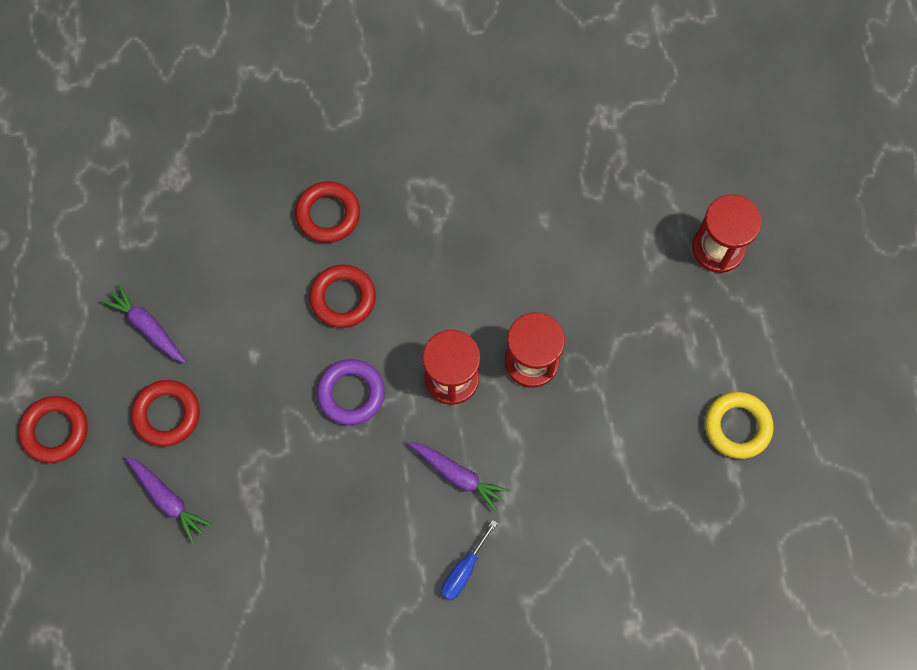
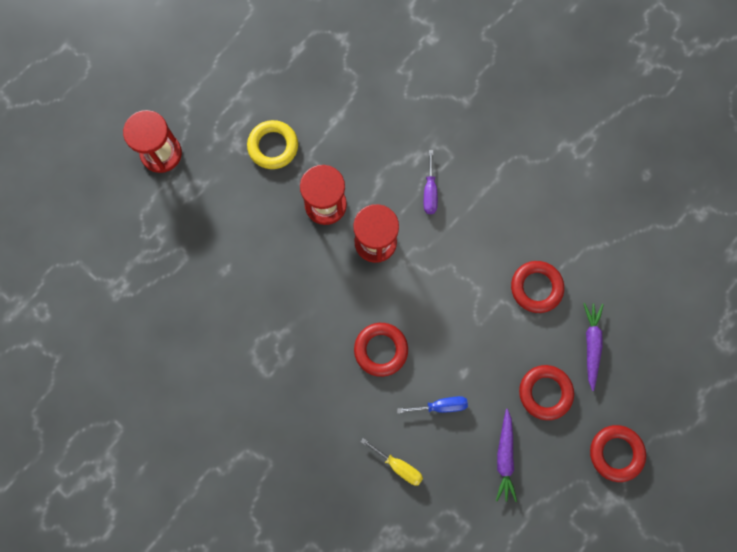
camera: 130 degrees left, 5 degrees up
(227, 230) = (398, 466): none -> yellow screwdriver
(328, 214) = (333, 409): red ring -> red ring (536, 287)
(351, 393) = (435, 293): purple ring -> none
(458, 475) = (430, 192): purple carrot -> purple screwdriver
(464, 570) = (479, 146): blue screwdriver -> blue screwdriver (440, 406)
(737, 426) = (269, 65): yellow ring -> yellow ring (273, 146)

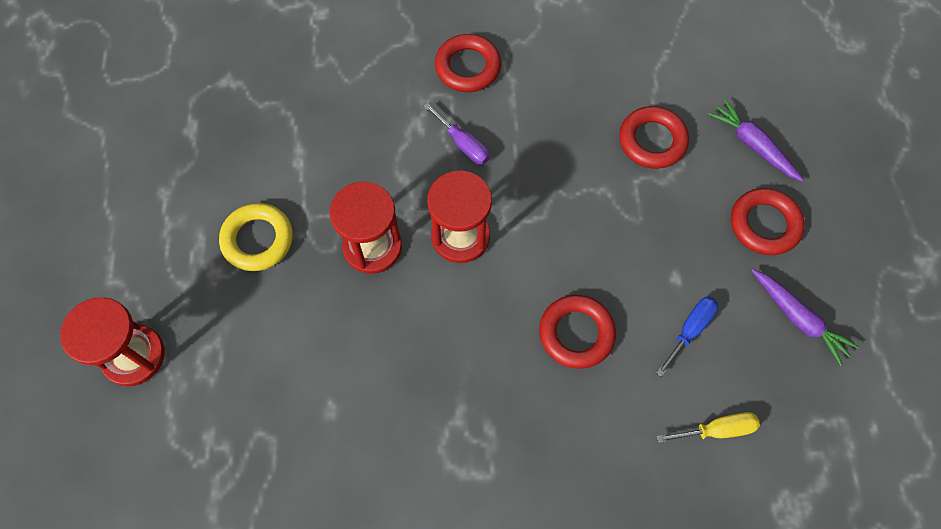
camera: 45 degrees left, 10 degrees down
(616, 453) = (880, 218): red ring -> red ring (468, 67)

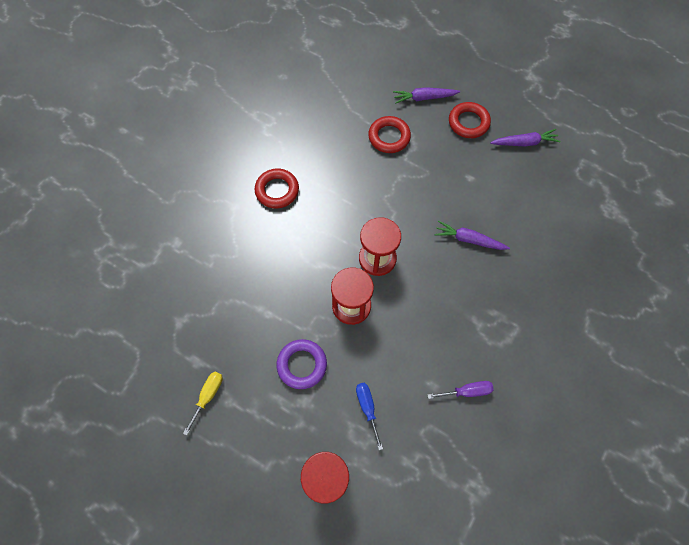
camera: 55 degrees left, 0 degrees up
(258, 240) = (302, 365): yellow ring -> purple ring
(463, 144) = (323, 223): purple screwdriver -> purple screwdriver (467, 391)
(576, 333) = (469, 240): red ring -> purple carrot
(690, 330) = (500, 190): blue screwdriver -> blue screwdriver (367, 408)
(717, 430) = (556, 212): yellow screwdriver -> yellow screwdriver (208, 396)

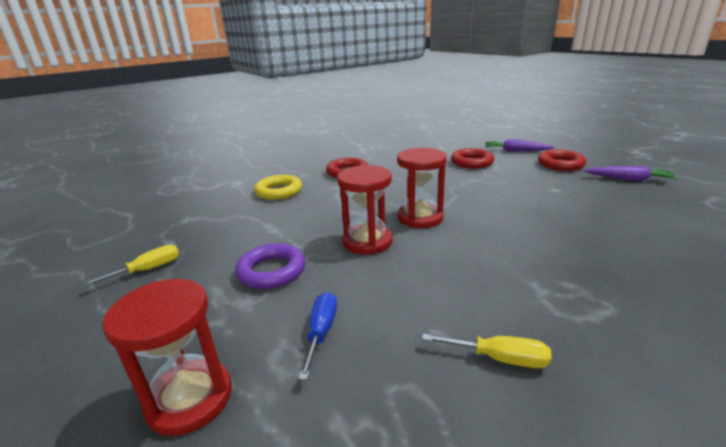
camera: 25 degrees right, 40 degrees down
(231, 249) = (279, 191): none -> yellow ring
(467, 391) = (499, 358): purple screwdriver -> yellow screwdriver
(469, 240) = (544, 223): purple carrot -> none

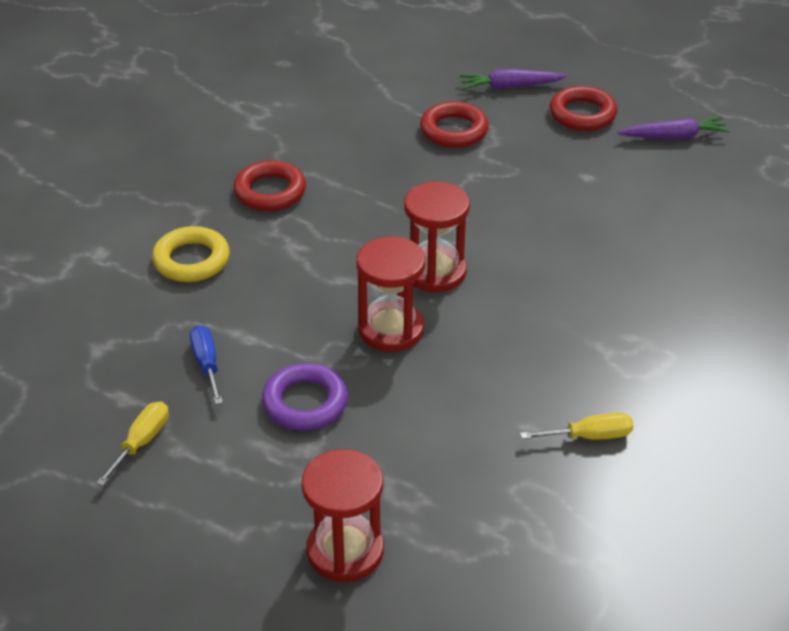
camera: 25 degrees left, 15 degrees up
(321, 332) = (417, 458): blue screwdriver -> blue screwdriver (207, 364)

